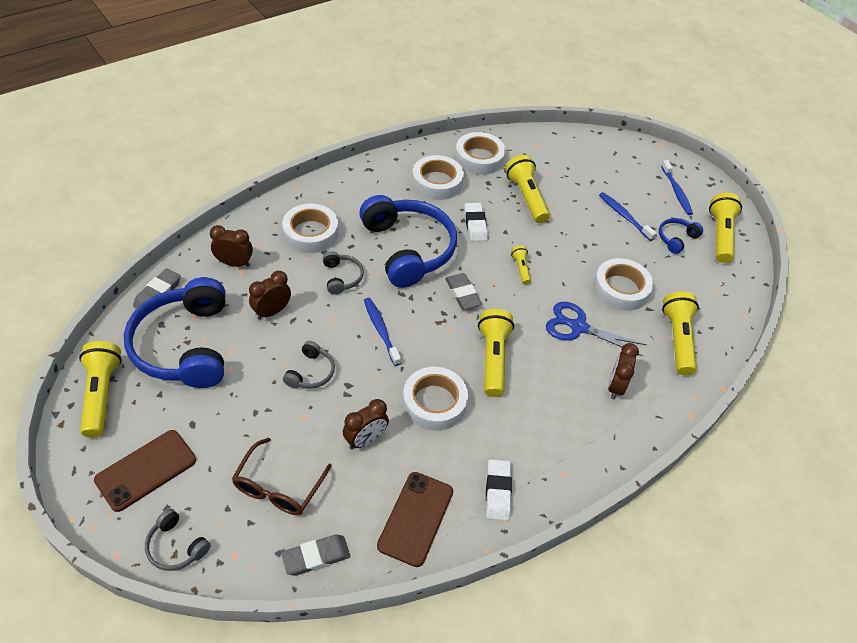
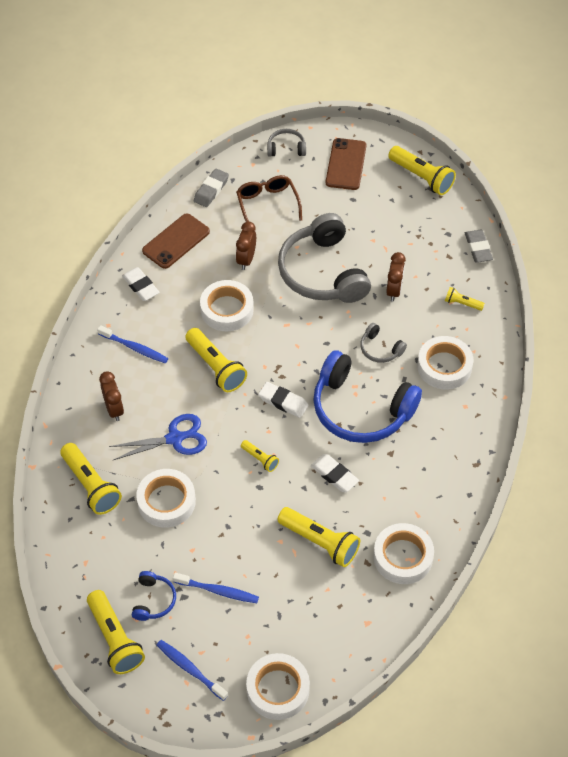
camera: 145 degrees right, 5 degrees up
(184, 345) = (417, 232): blue headphones -> none
(234, 263) = (462, 303): brown clock -> yellow flashlight
(311, 372) = (322, 272): grey headphones -> grey headphones, size x2.27
(381, 330) = (310, 331): blue toothbrush -> blue toothbrush (134, 348)
(416, 518) = (176, 241): brown phone -> brown phone turned 60 degrees clockwise
(437, 182) = (408, 495): white tape -> white tape (278, 689)
(462, 294) = (283, 402): grey eraser -> white eraser

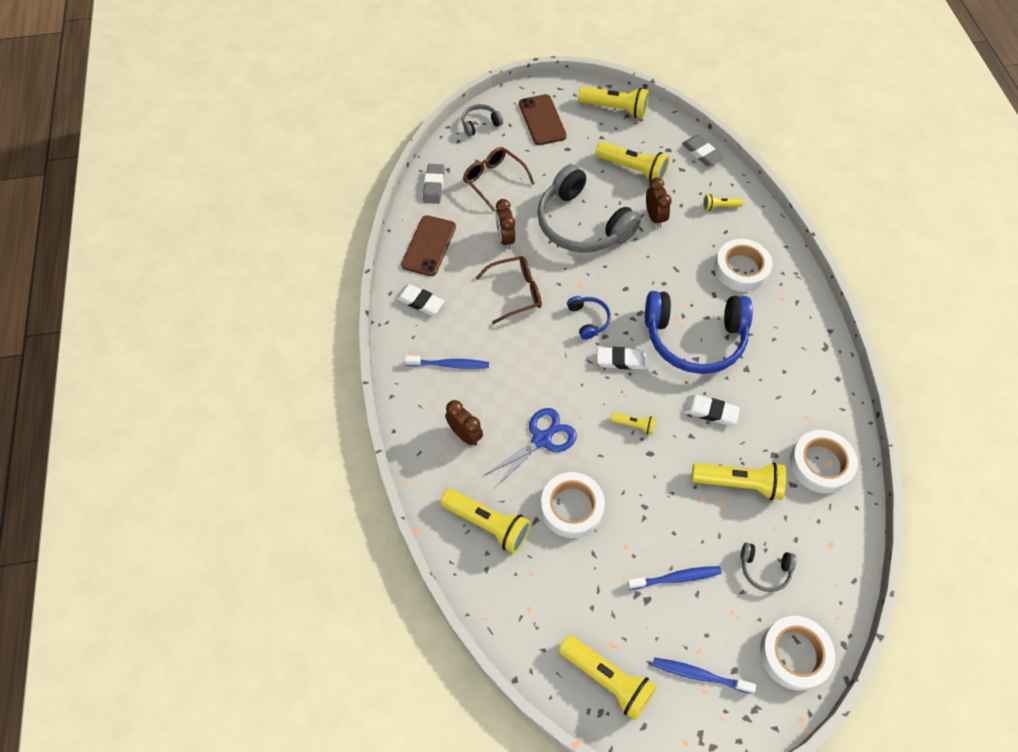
camera: 25 degrees left, 5 degrees up
(154, 600) = (620, 618): blue headphones -> blue headphones (588, 319)
(215, 367) = (538, 352): yellow flashlight -> yellow flashlight (632, 169)
(227, 309) = (515, 292): white tape -> brown glasses
(380, 349) = (676, 275): grey headphones -> grey headphones (764, 569)

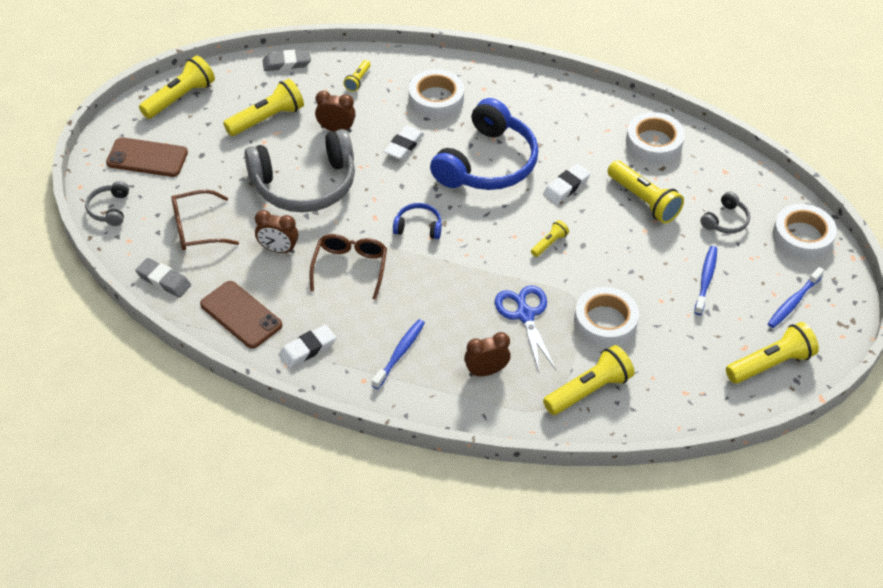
camera: 65 degrees left, 10 degrees down
(621, 360) = (477, 223): white eraser -> white eraser (404, 145)
(739, 484) = (643, 201): yellow flashlight -> yellow flashlight turned 105 degrees clockwise

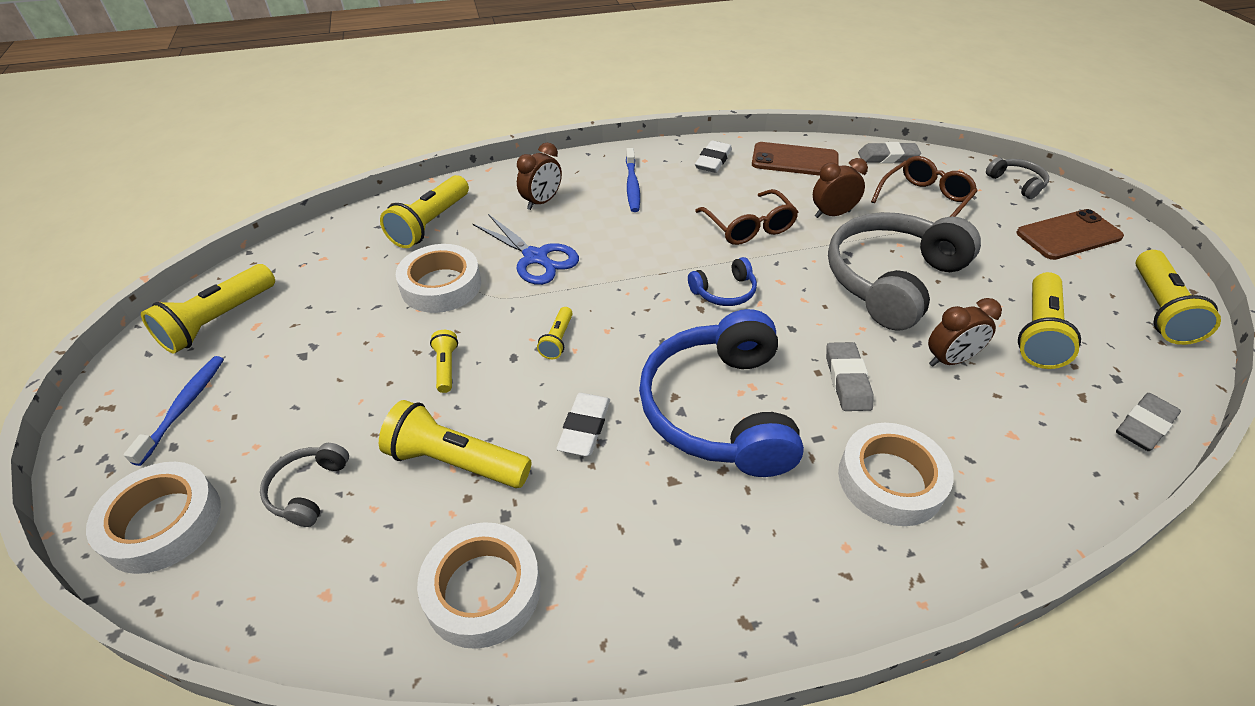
camera: 150 degrees right, 5 degrees down
(357, 80) = (1026, 451): yellow flashlight -> yellow flashlight (446, 367)
(404, 145) = (847, 380): white eraser -> grey eraser
(705, 280) = (323, 384): blue toothbrush -> none

